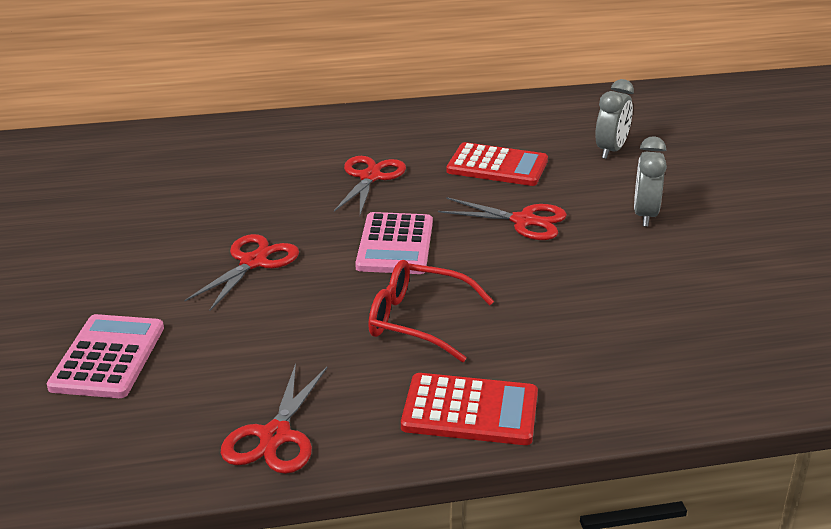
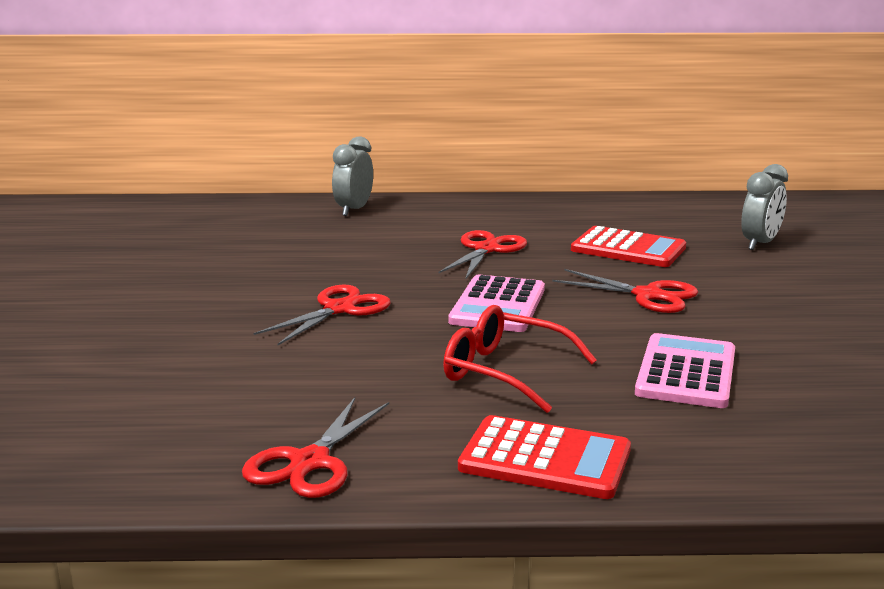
camera: 10 degrees right, 10 degrees down
(107, 357) = (155, 376): pink calculator -> pink calculator (686, 372)
(645, 215) = (791, 300): grey clock -> grey clock (353, 210)

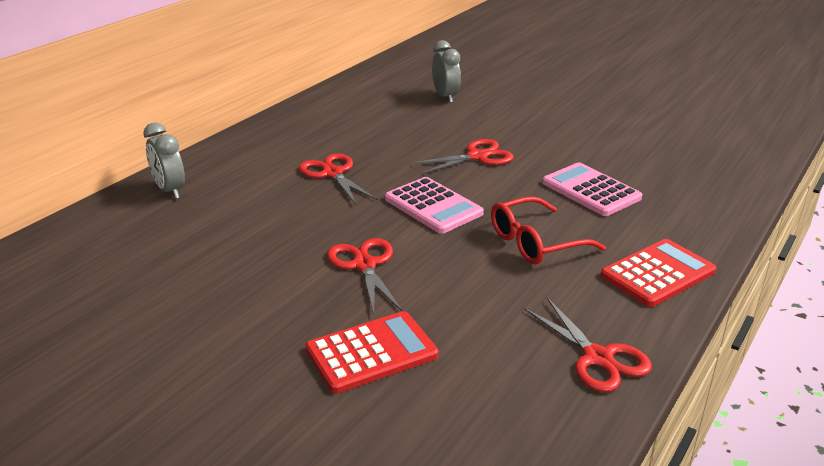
camera: 55 degrees left, 10 degrees up
(628, 249) = (399, 132): red calculator -> red calculator (371, 352)

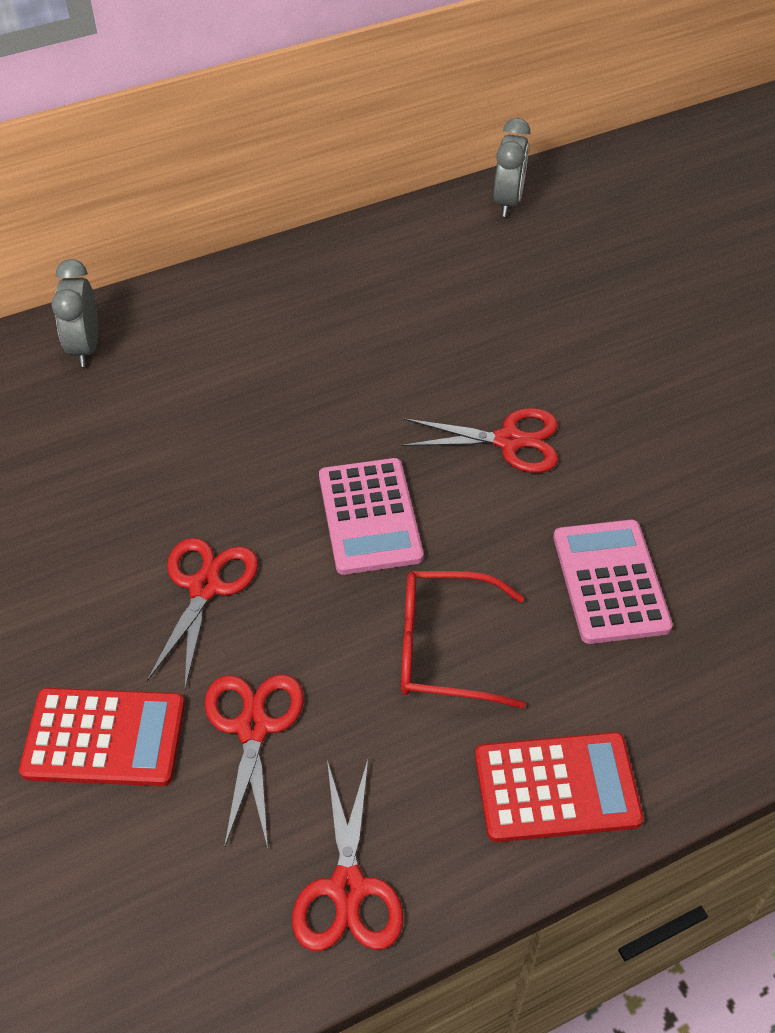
camera: 30 degrees right, 20 degrees up
(332, 173) = (293, 395): red scissors -> red scissors (253, 727)
(445, 97) = (570, 289): grey clock -> grey clock (508, 202)

